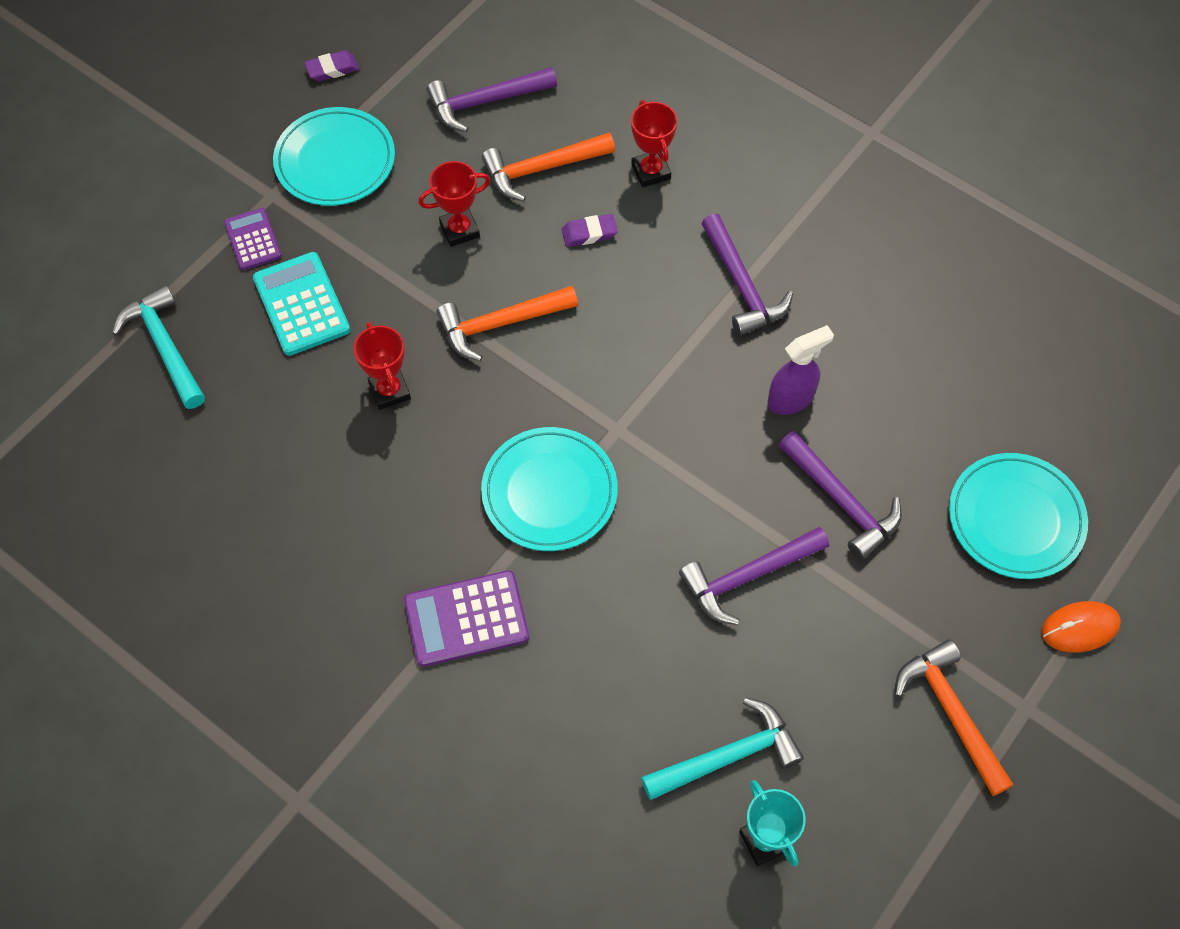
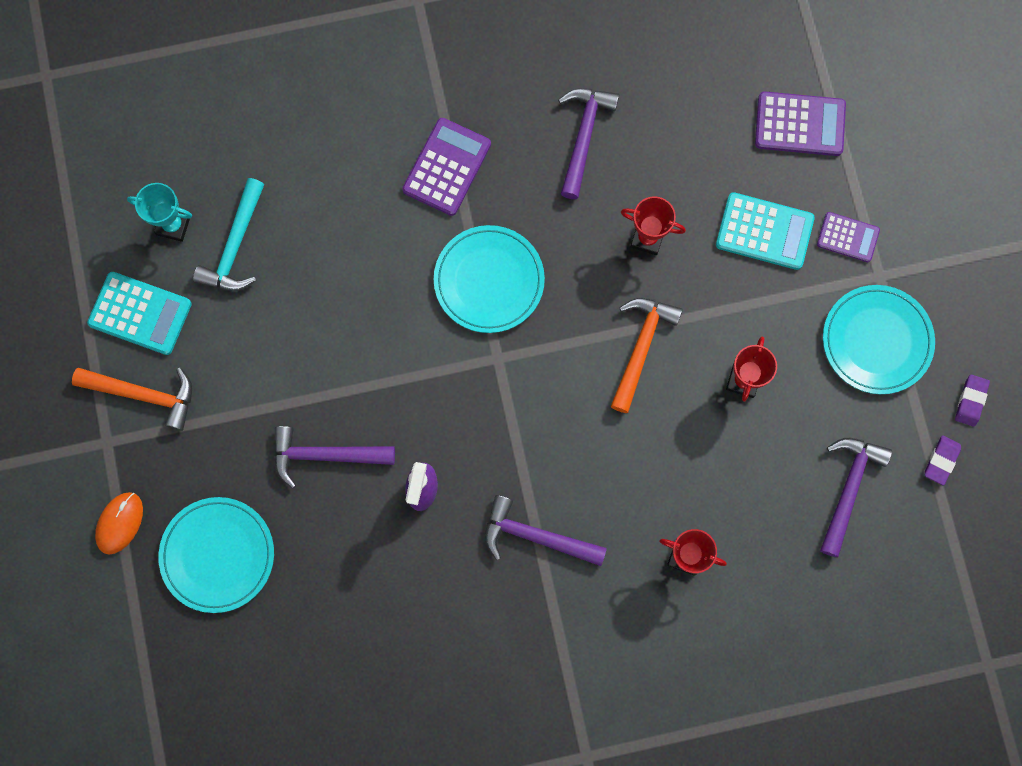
camera: 130 degrees right, 15 degrees up
(165, 347) = (799, 124): turquoise hammer -> purple calculator
(542, 169) = (751, 480): orange hammer -> none
(589, 233) = (667, 467): purple eraser -> purple eraser (941, 461)
(748, 577) = (328, 352): purple hammer -> purple hammer (583, 137)
(881, 790) = (140, 313): none -> turquoise calculator

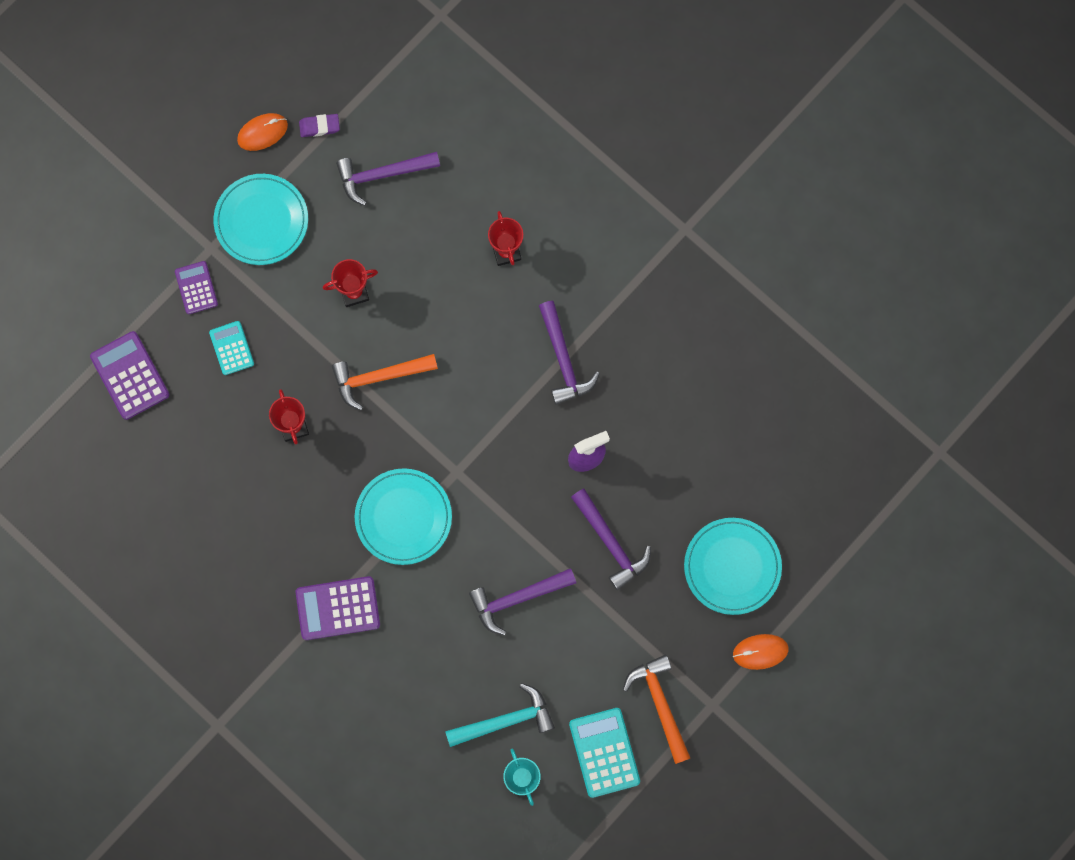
camera: 125 degrees left, 0 degrees up
(583, 137) = (245, 524): purple hammer -> purple hammer (517, 598)
(764, 231) = (231, 348): turquoise calculator -> turquoise calculator, size x0.63
(970, 401) = (262, 132): purple eraser -> orange mouse

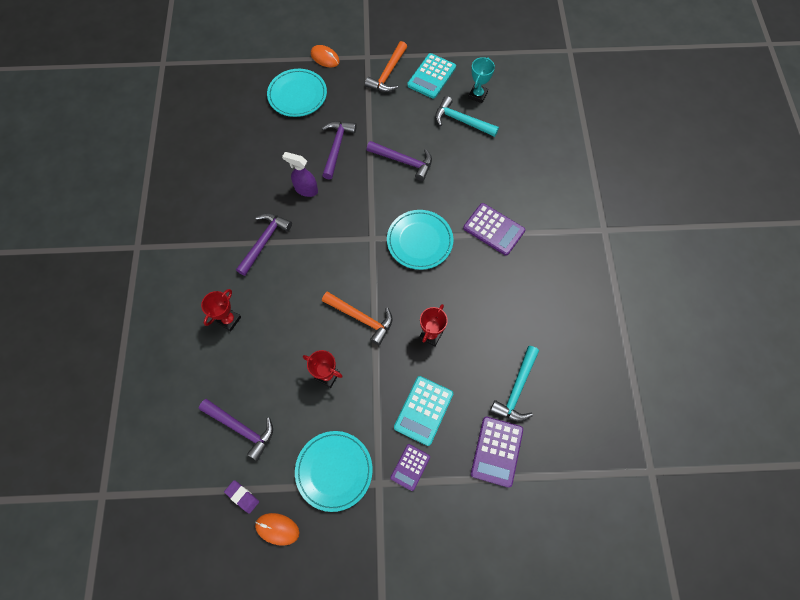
camera: 135 degrees left, 10 degrees down
(161, 452) = (516, 389): none -> turquoise hammer
(231, 348) = (423, 410): turquoise calculator -> turquoise calculator, size x1.58

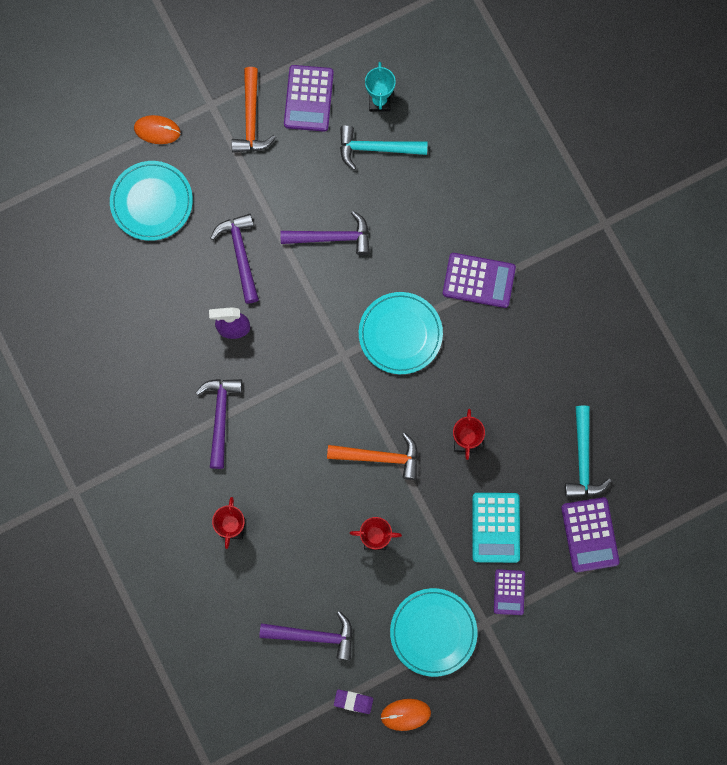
camera: 25 degrees left, 10 degrees up
(431, 76) = (308, 98): turquoise calculator -> purple calculator

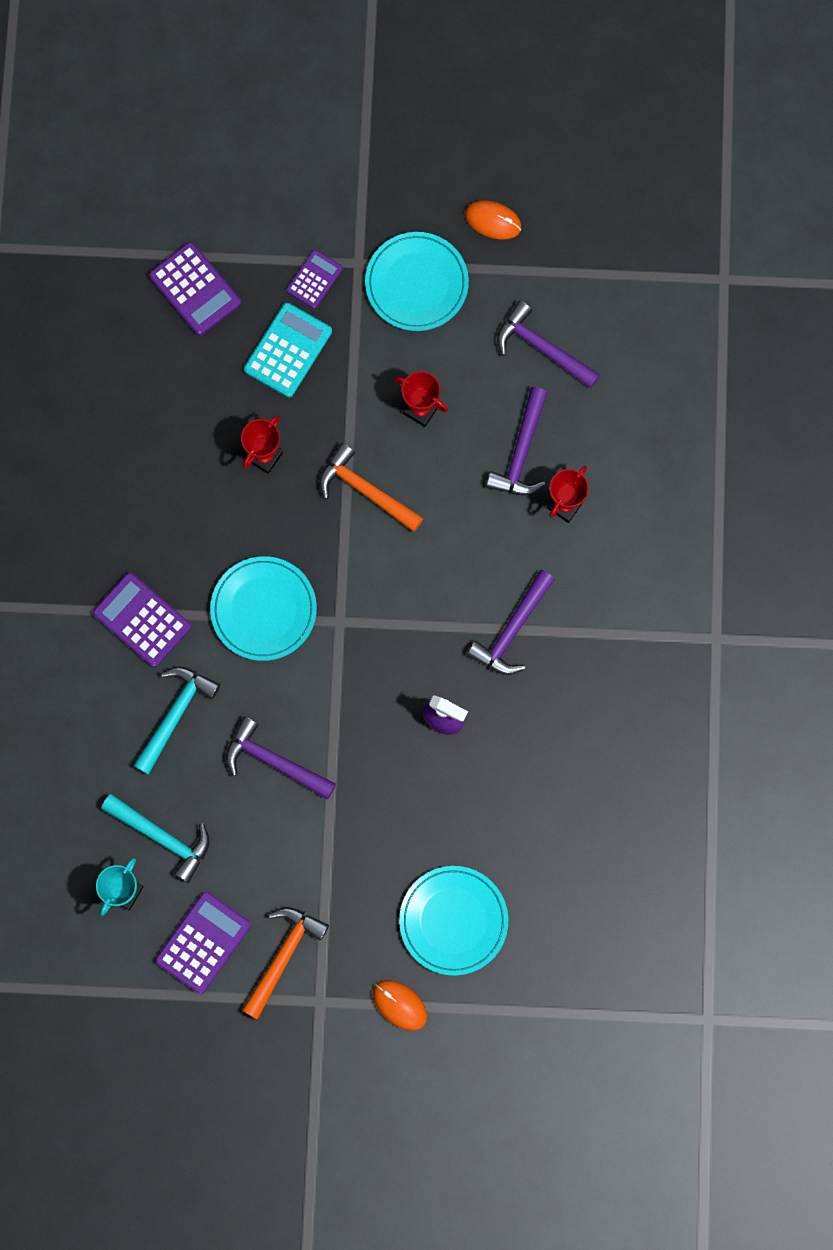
camera: 150 degrees left, 0 degrees up
(240, 254) = (387, 800): purple hammer -> purple hammer (521, 452)
(353, 701) = (539, 262): purple eraser -> none
(583, 459) = (152, 368): turquoise hammer -> turquoise hammer (175, 714)
(590, 534) = (195, 289): purple calculator -> purple calculator turned 120 degrees clockwise

